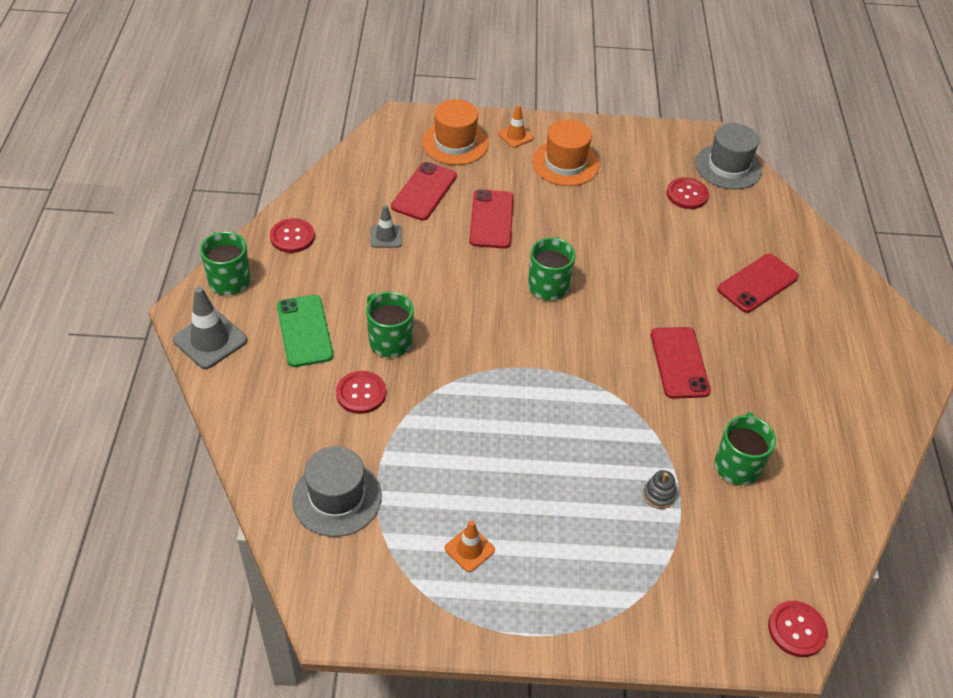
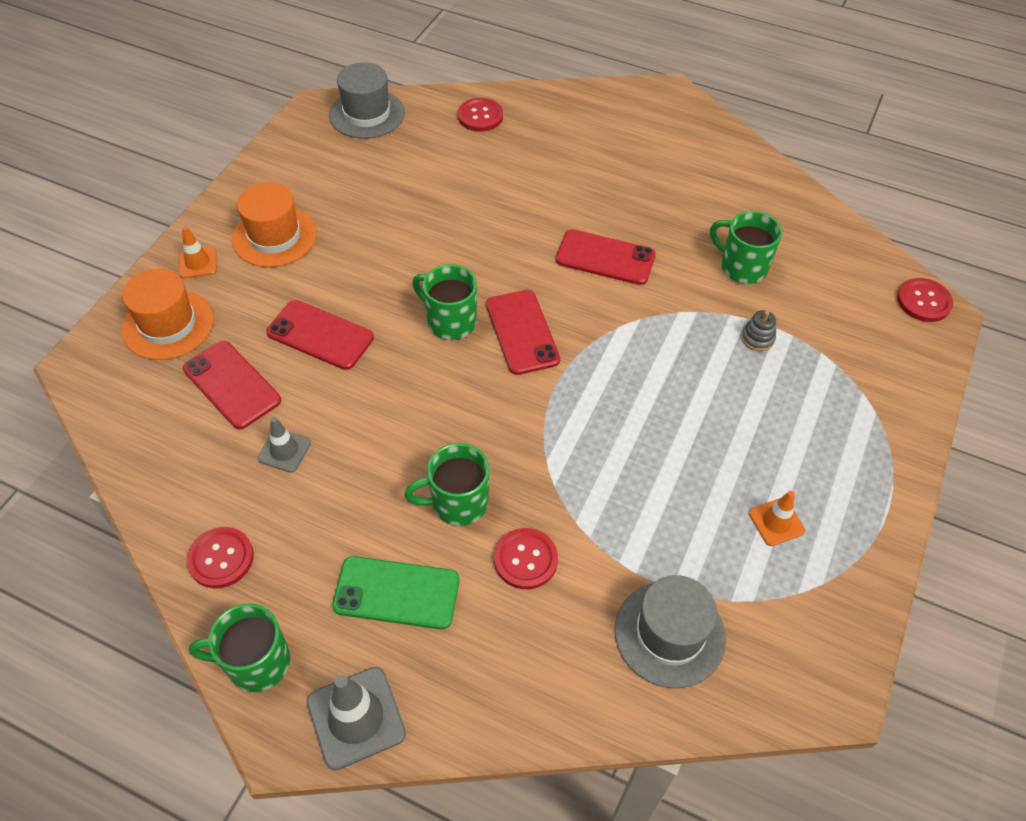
camera: 65 degrees left, 5 degrees up
(687, 194) = (386, 160): red button -> red button (480, 116)
(757, 283) = (533, 160): red phone -> red phone (522, 332)

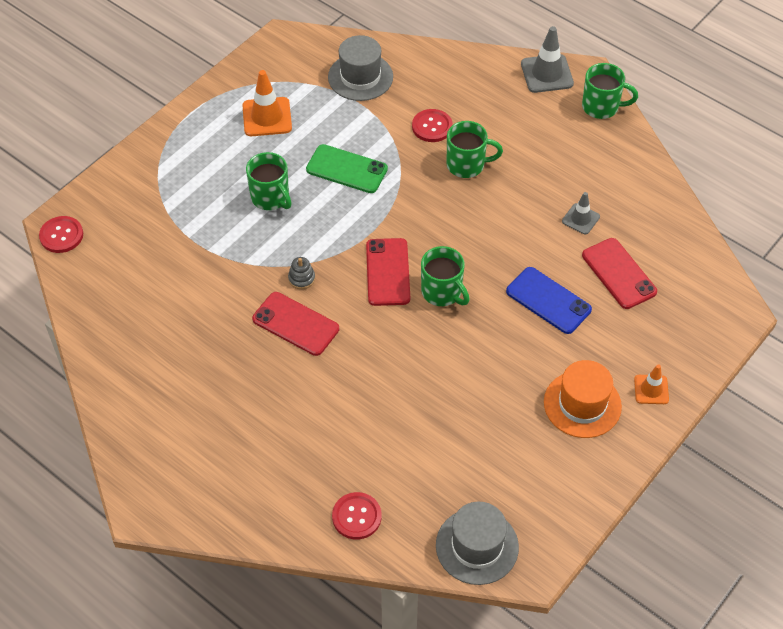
camera: 165 degrees left, 0 degrees up
(168, 324) = (672, 334): orange hat -> none
(221, 558) = (623, 162): red button -> none
(320, 335) = (548, 300): red phone -> blue phone
(396, 593) = (515, 124): green phone -> green phone (346, 169)
(742, 267) = (186, 293): green mug -> green mug (271, 198)
(757, 338) = (209, 232): grey stacking toy -> grey stacking toy (301, 278)
(776, 522) = (267, 117): orange traffic cone -> orange traffic cone, size x1.66

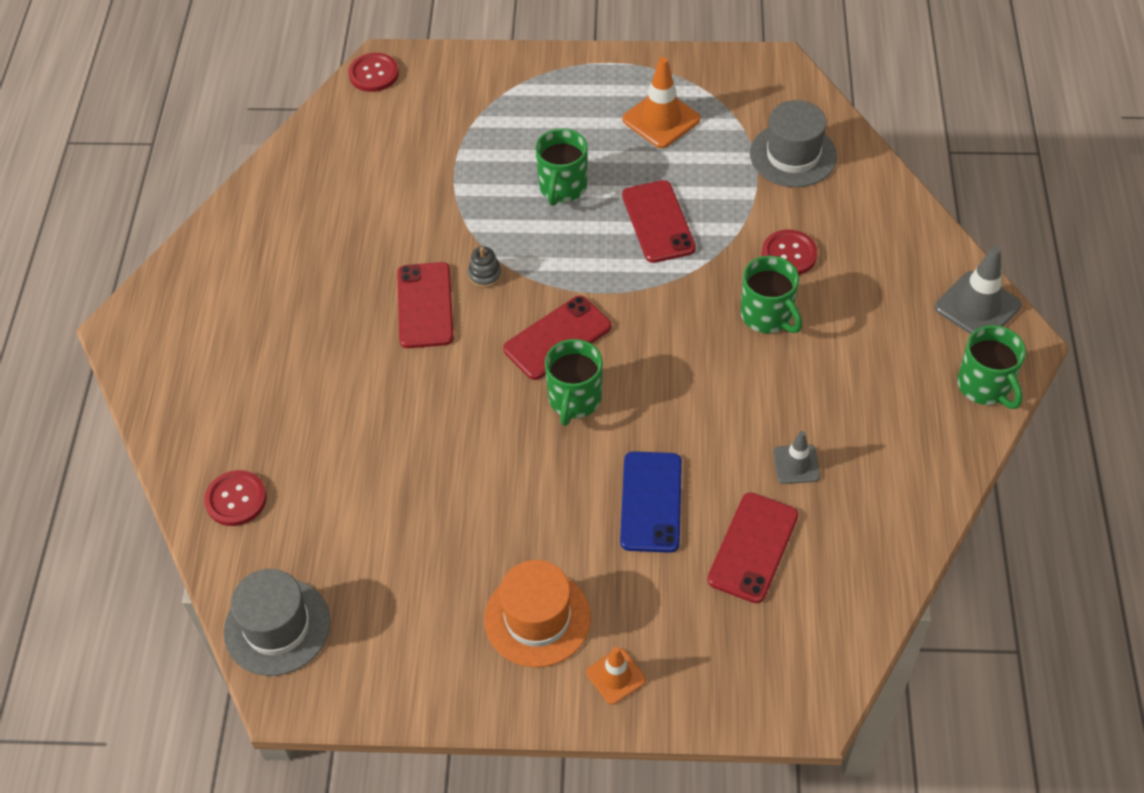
camera: 55 degrees right, 0 degrees up
(346, 169) = (658, 222): green phone -> red phone

